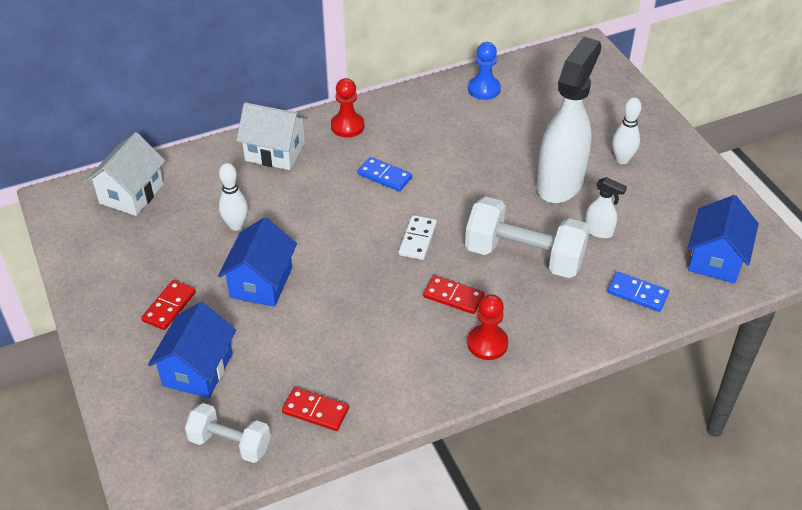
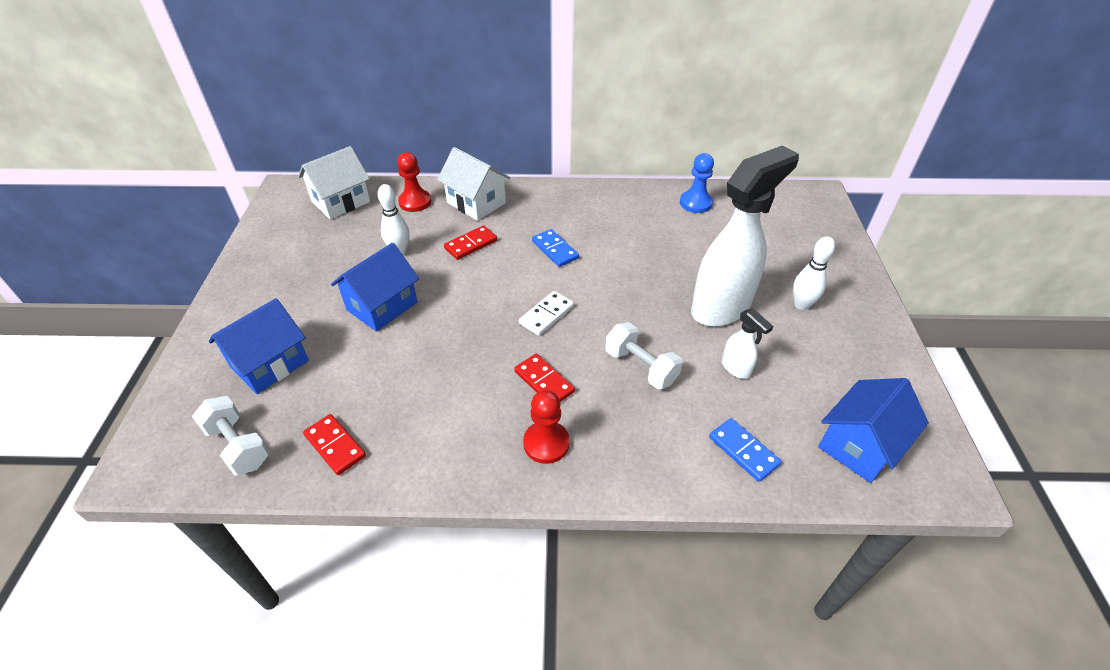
camera: 25 degrees right, 0 degrees up
(169, 307) = (293, 300): red domino -> red domino (471, 244)
(347, 126) = (551, 200): red pawn -> red pawn (415, 202)
(524, 256) = (641, 367): white dumbbell -> white dumbbell, size x0.59

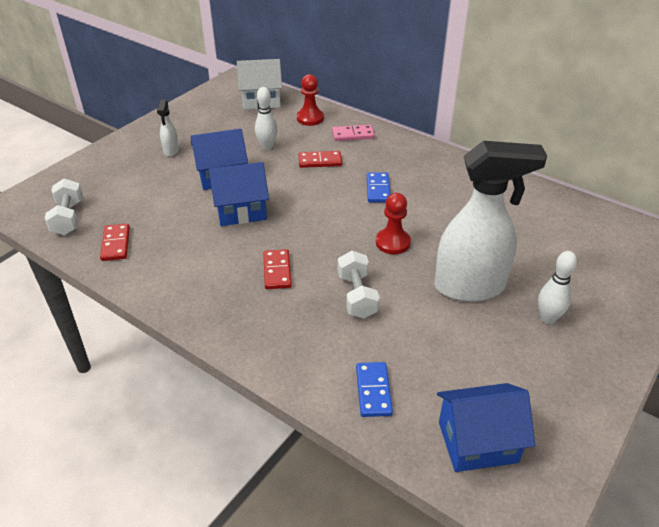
camera: 35 degrees right, 5 degrees down
(270, 364) = (126, 181): blue house -> blue house (241, 211)
(476, 203) = (353, 135): white house -> pink domino
(546, 315) = (324, 230): white domino -> none
(546, 443) = (238, 309): red pawn -> red pawn (392, 242)
(695, 203) = (537, 202): blue pawn -> none
(736, 368) = (432, 334): white spray bottle -> white spray bottle (171, 151)

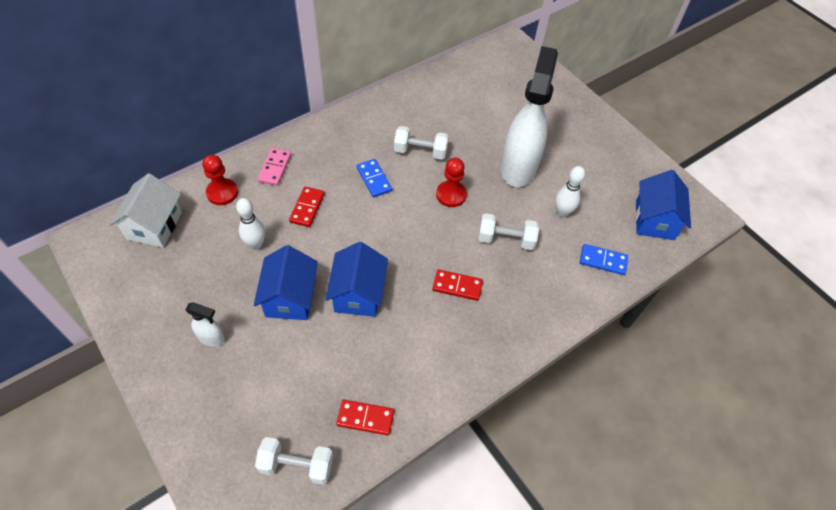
camera: 75 degrees left, 15 degrees up
(378, 189) = (374, 179): blue domino -> blue domino turned 45 degrees clockwise
(436, 210) = (420, 151): none -> white dumbbell
(548, 318) = (561, 140): white bowling pin -> white bowling pin (562, 212)

